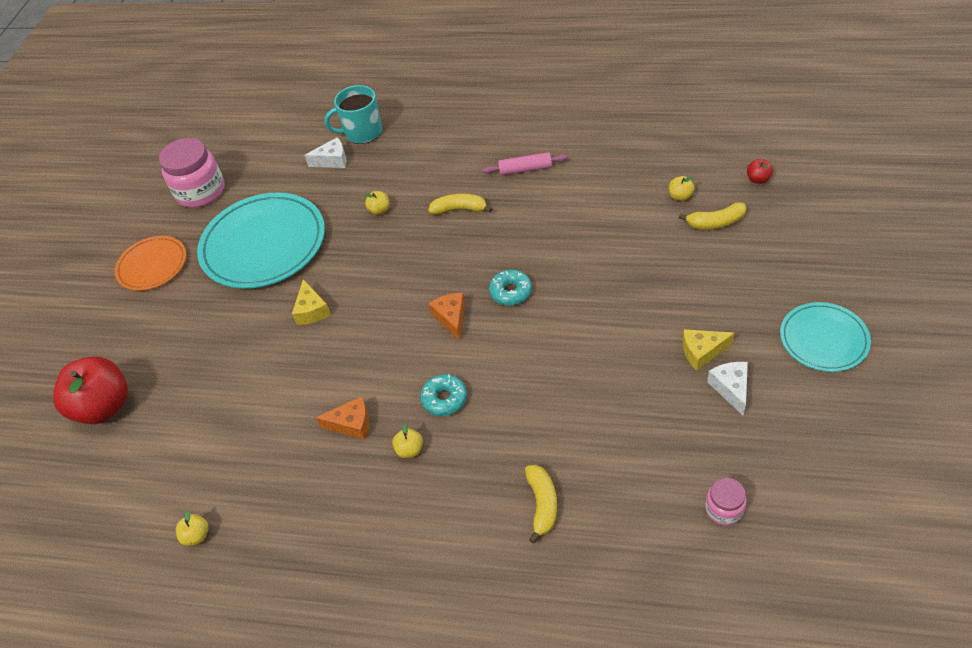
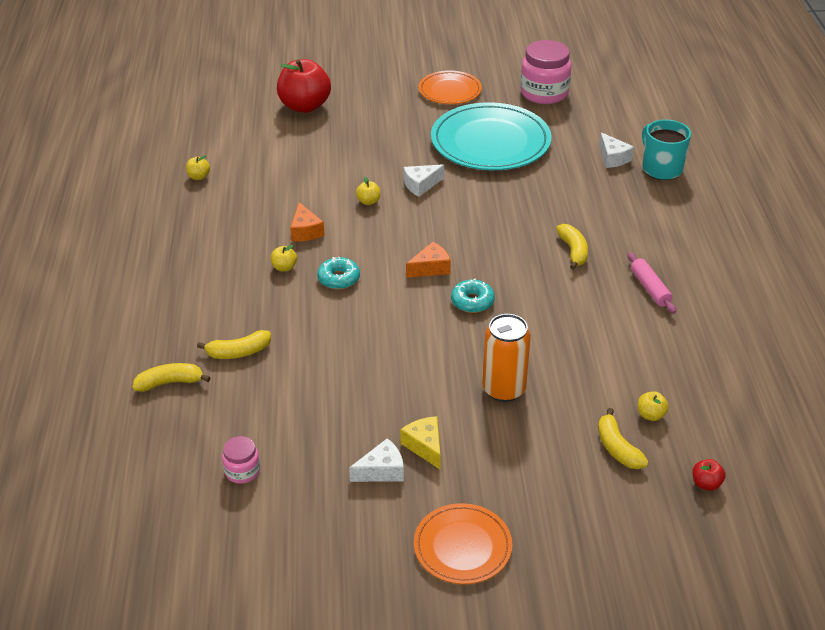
camera: 70 degrees right, 10 degrees down
(312, 310) = (421, 185): yellow cheese -> white cheese
(379, 210) = (555, 200): yellow apple -> yellow apple (368, 201)
(580, 579) = (170, 383): none -> yellow banana
(636, 285) = (504, 389): none -> orange can
(823, 339) = (462, 546): turquoise plate -> orange plate

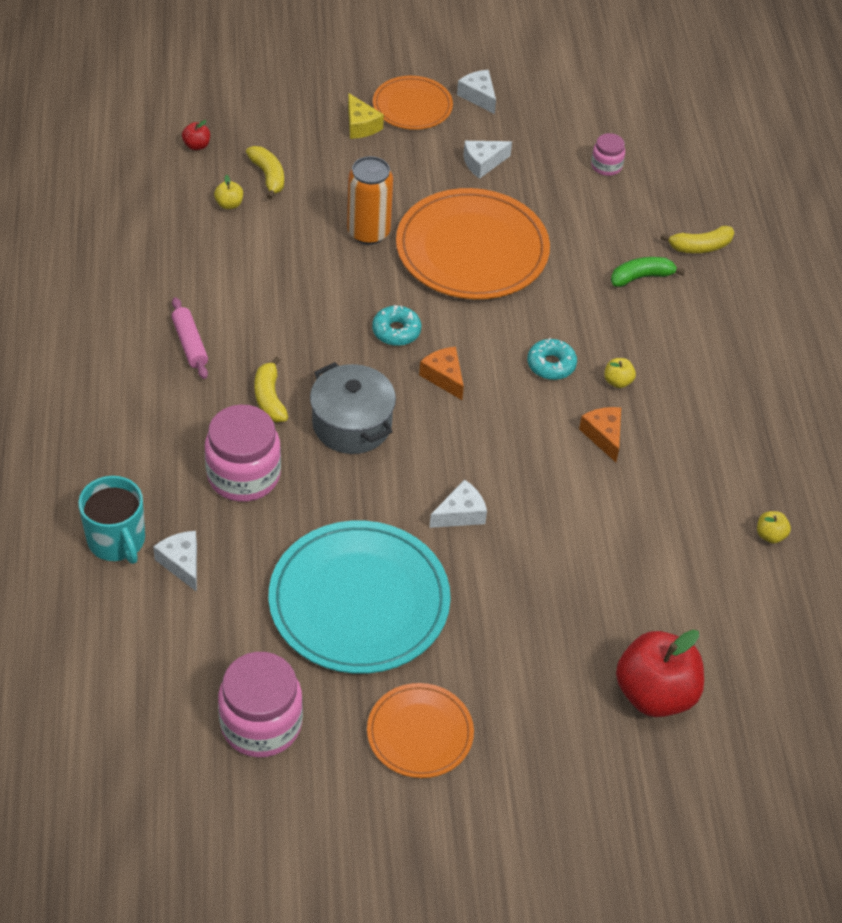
camera: 175 degrees right, 10 degrees up
(239, 352) = (641, 277): yellow banana -> green banana
(368, 201) = (529, 484): yellow apple -> none
(380, 564) = (478, 96): none -> white cheese
(400, 374) = (472, 250): none -> orange plate
(425, 446) = (445, 182): yellow cheese -> yellow cheese (361, 125)
(431, 268) = (444, 377): orange cheese -> orange cheese turned 90 degrees clockwise
(505, 235) = (352, 424): none -> grey pot
(582, 204) = (243, 475): none -> pink jar

